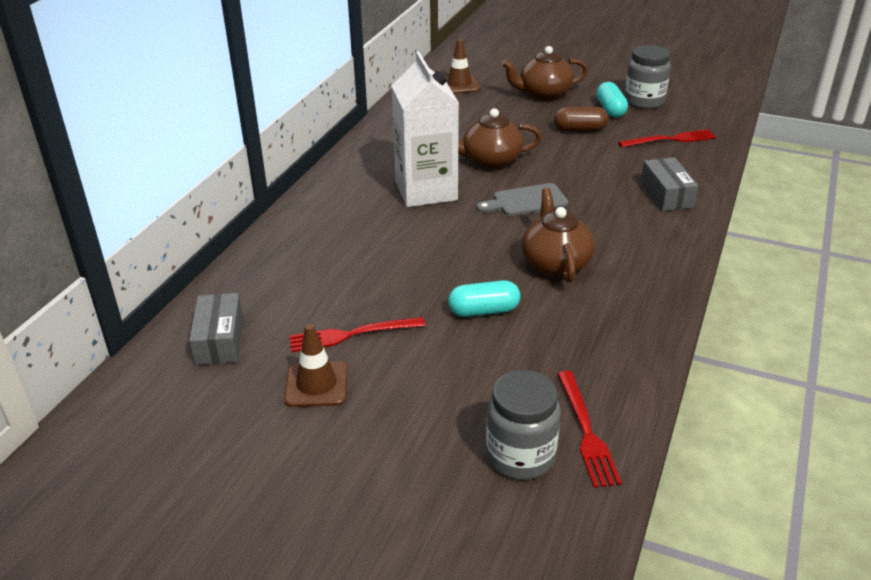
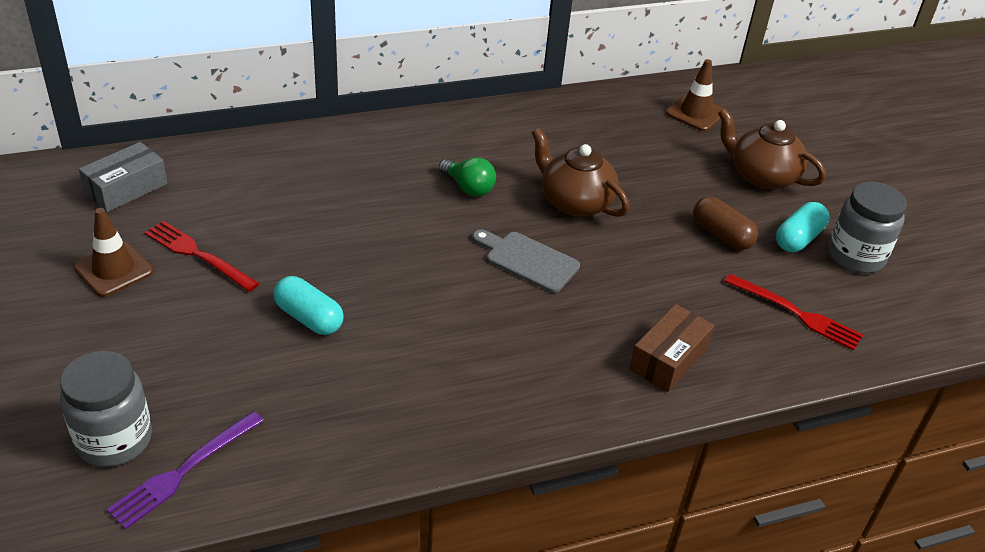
camera: 45 degrees right, 5 degrees up
(426, 190) = (468, 188): white carton -> green light bulb
(555, 263) = (438, 330): brown teapot -> none
(586, 432) = (183, 471): red fork -> purple fork
(666, 195) = (668, 359): grey box -> brown box

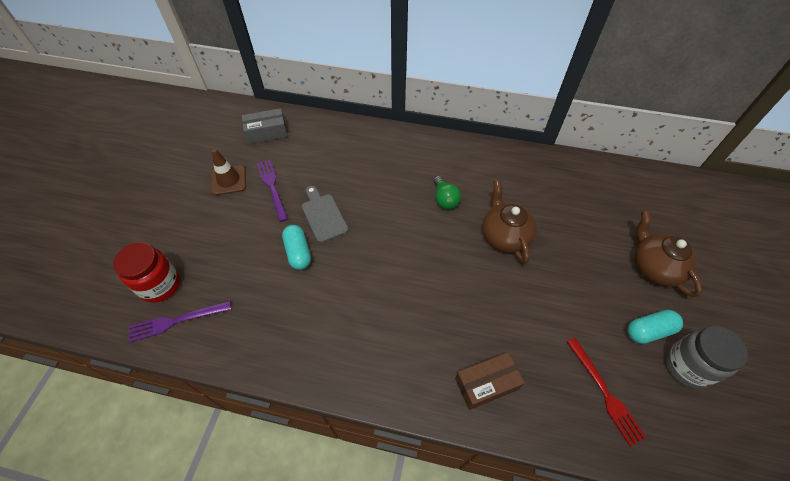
camera: 35 degrees right, 15 degrees up
(114, 440) = (160, 285): grey jar -> red jar
(198, 255) = (272, 187): red fork -> purple fork
(528, 260) = (445, 267): grey cutting board -> grey cutting board (323, 216)
(695, 113) = (637, 197): brown traffic cone -> none
(721, 235) = (590, 303): brown capsule -> none

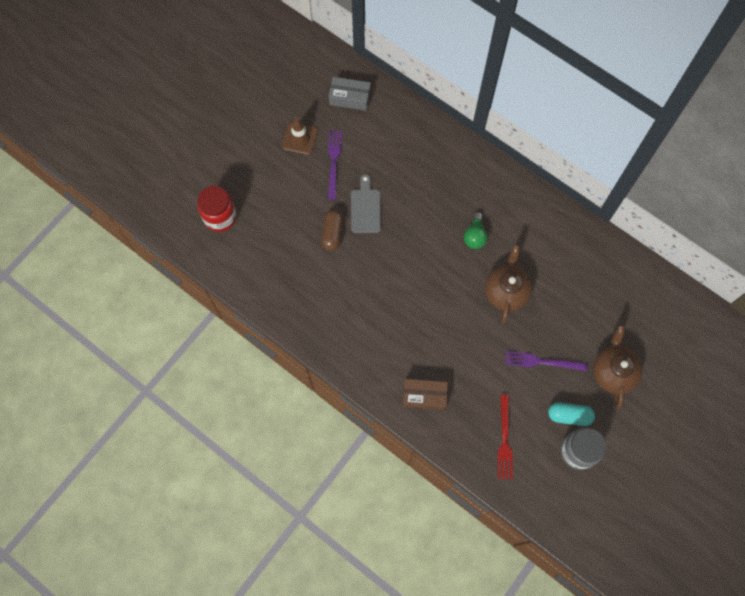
camera: 25 degrees right, 15 degrees up
(176, 321) = (224, 252): purple fork -> purple fork (542, 362)
(298, 252) = (332, 233): turquoise capsule -> brown capsule

